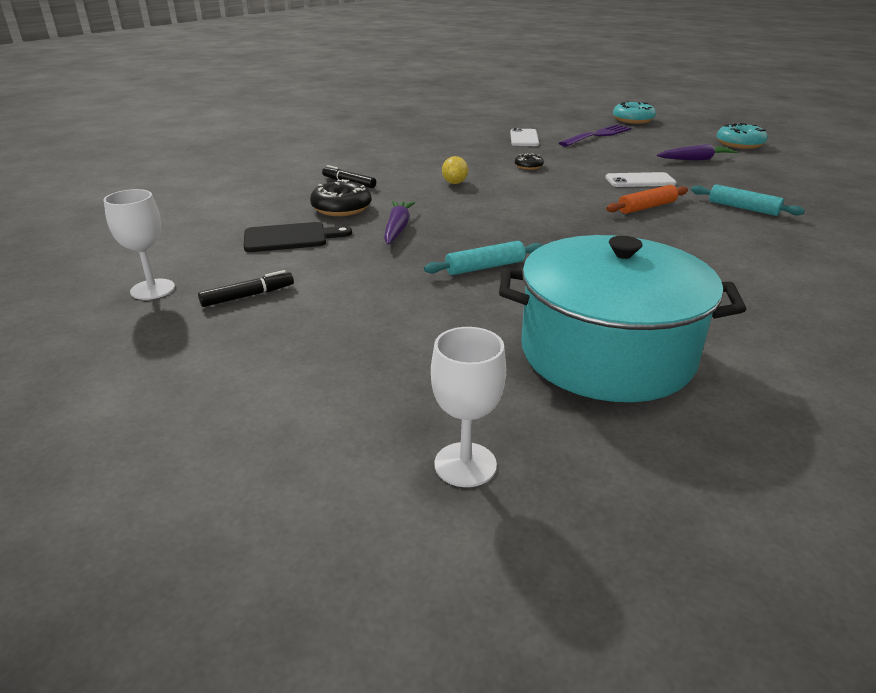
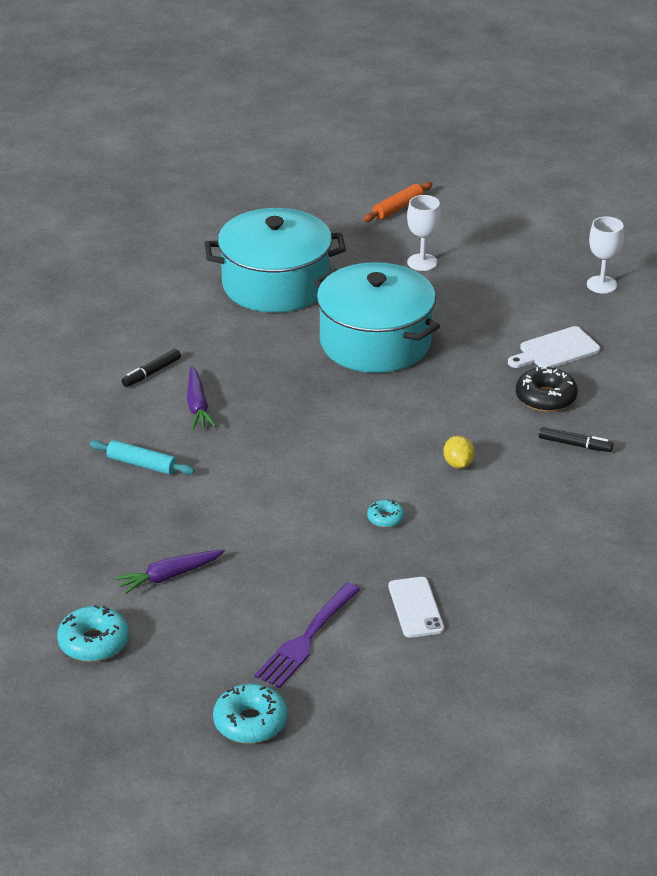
camera: 165 degrees right, 5 degrees up
(248, 296) = (530, 290): black marker -> black marker (151, 373)
(290, 238) = (556, 350): black cutting board -> white cutting board
(397, 229) = (472, 376): purple carrot -> purple carrot (197, 406)
(465, 464) = (338, 220): white goblet -> white goblet (422, 262)
(485, 267) = (375, 342): turquoise rolling pin -> turquoise pot
(528, 166) = (385, 518): black donut -> turquoise donut
(640, 181) = (246, 505): white phone -> none
(646, 207) = (242, 450): orange rolling pin -> orange rolling pin (398, 208)

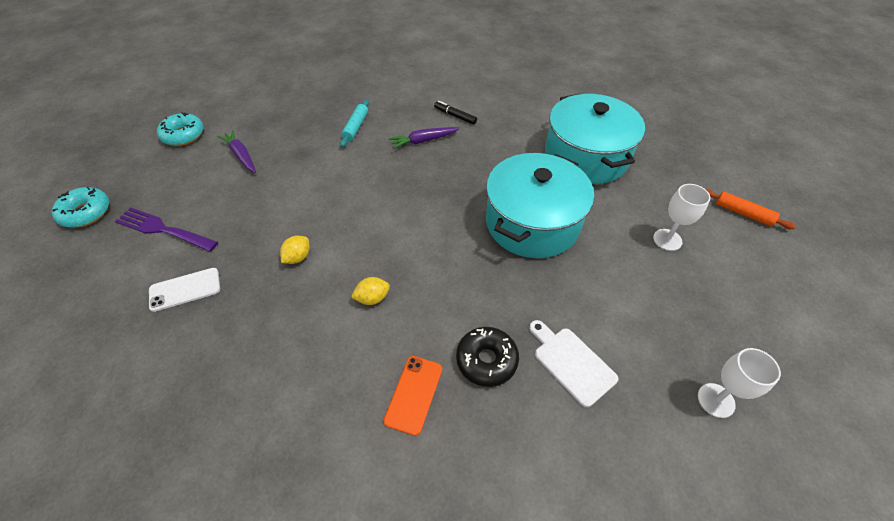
camera: 80 degrees right, 15 degrees up
(385, 518) = (298, 257): turquoise donut -> yellow lemon
(575, 445) = (413, 394): black marker -> orange phone

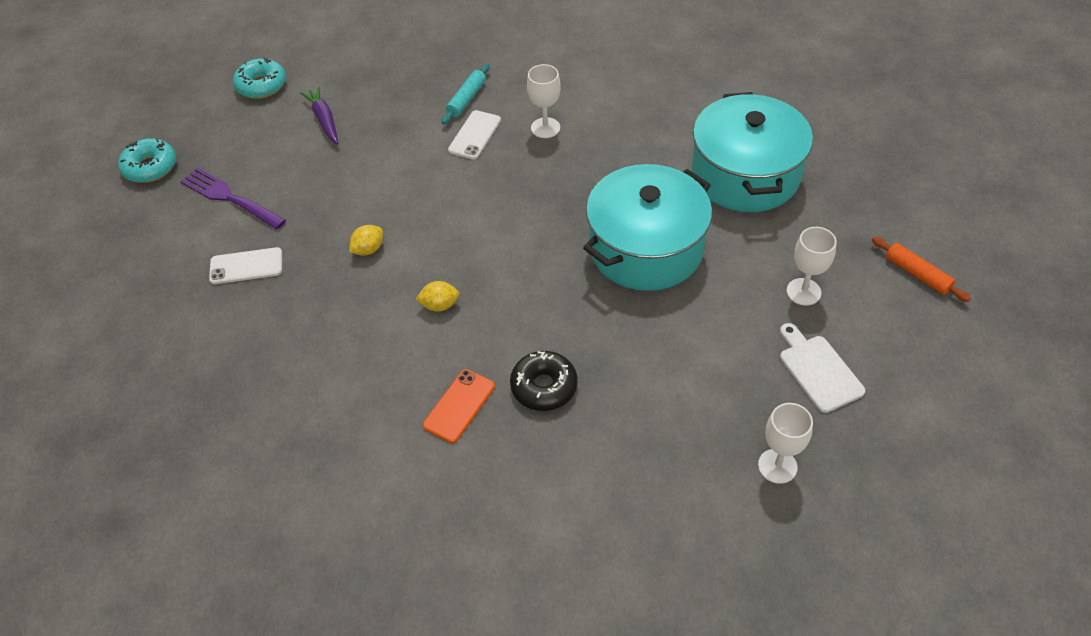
camera: 15 degrees right, 0 degrees up
(369, 153) = (475, 135): none -> white phone
(423, 141) = (545, 128): purple carrot -> white goblet
(455, 116) = (595, 98): black marker -> none
(571, 363) = (634, 404): white cutting board -> white cutting board (818, 370)

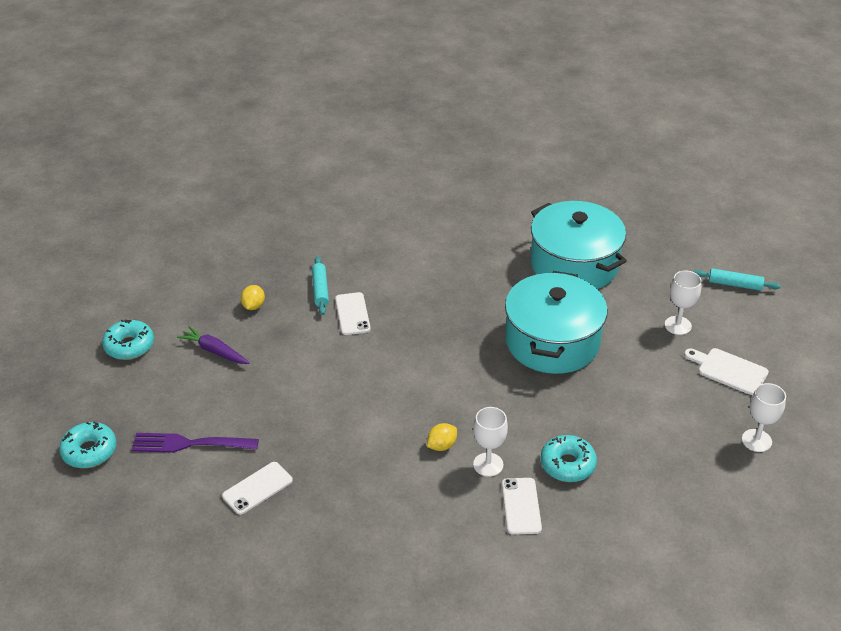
camera: 35 degrees left, 10 degrees down
(368, 249) = (348, 431): yellow lemon -> yellow lemon (253, 306)
(459, 406) = (521, 506): orange phone -> white phone
(544, 386) = (567, 464): black donut -> turquoise donut
(545, 128) = (402, 287): white goblet -> white goblet (488, 464)
(917, 274) = (735, 284): orange rolling pin -> turquoise rolling pin

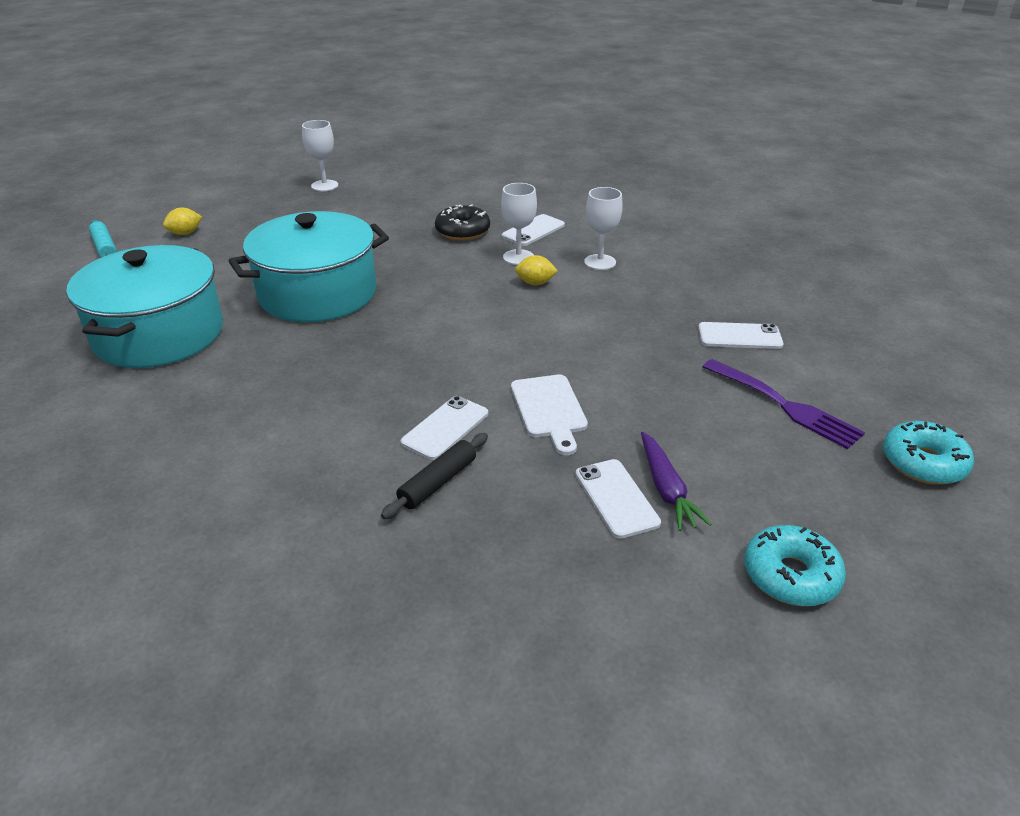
camera: 135 degrees left, 5 degrees down
(234, 332) = (616, 498): none -> white phone
(253, 306) = (550, 519): yellow lemon -> yellow lemon (185, 233)
(320, 290) = (437, 482): turquoise rolling pin -> black rolling pin
(567, 464) = (462, 231): turquoise donut -> black donut
(678, 325) = (210, 250): white goblet -> white goblet (600, 262)
(729, 370) = (250, 215): white cutting board -> white cutting board (549, 409)

